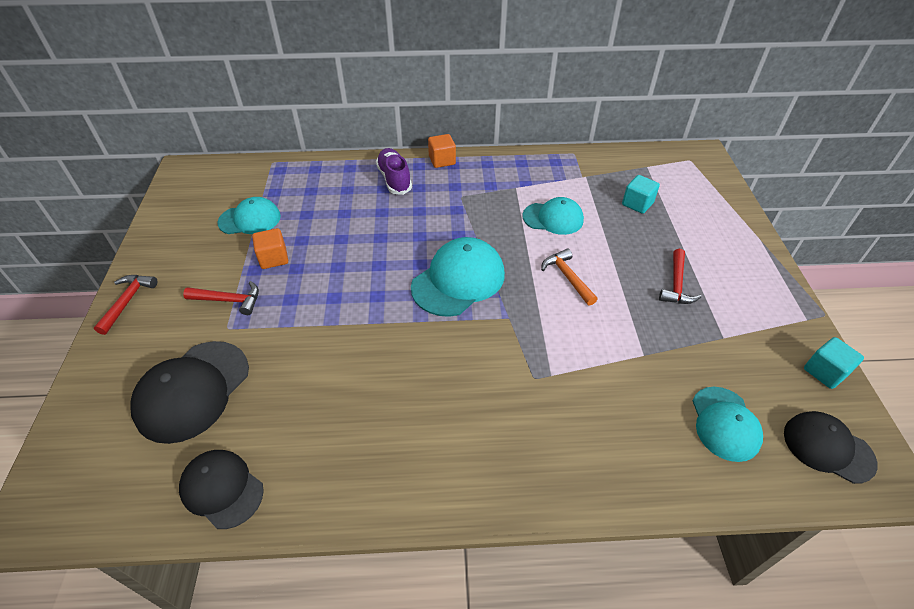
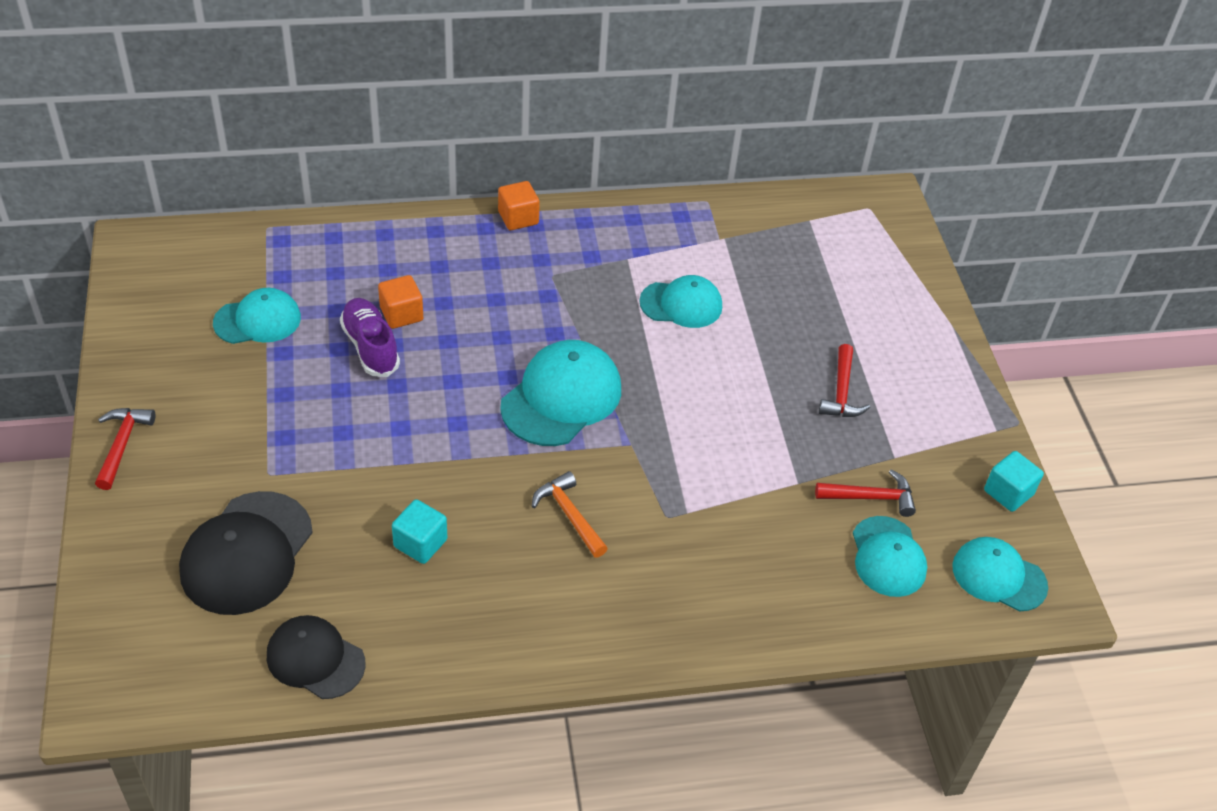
camera: 10 degrees left, 0 degrees up
(229, 300) = (261, 437): red hammer -> red hammer (871, 497)
(273, 258) = (306, 376): orange cube -> orange cube (401, 314)
(394, 179) = (453, 250): purple shoe -> purple shoe (370, 347)
(567, 277) = (703, 387): orange hammer -> orange hammer (569, 515)
(637, 204) = (795, 279): turquoise cube -> turquoise cube (420, 543)
(827, 447) = (998, 576): black cap -> turquoise cap

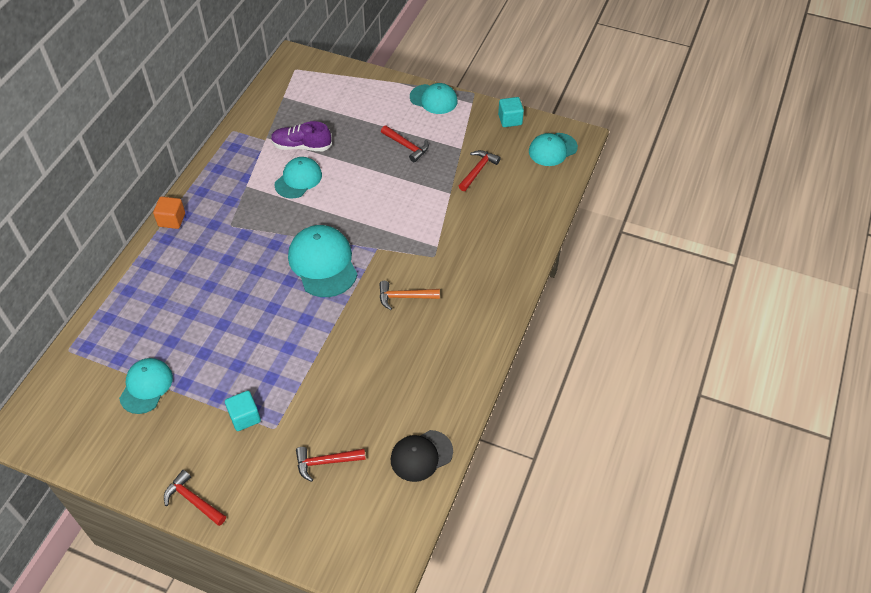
camera: 55 degrees left, 5 degrees up
(246, 553) = (326, 462): black cap -> red hammer
(370, 347) = (215, 336): purple shoe -> purple shoe (301, 146)
(401, 314) = (201, 310): orange cube -> none
(420, 543) = (377, 373): turquoise cube -> turquoise cube (245, 417)
(888, 557) = (516, 183): turquoise cap -> turquoise cap (434, 99)

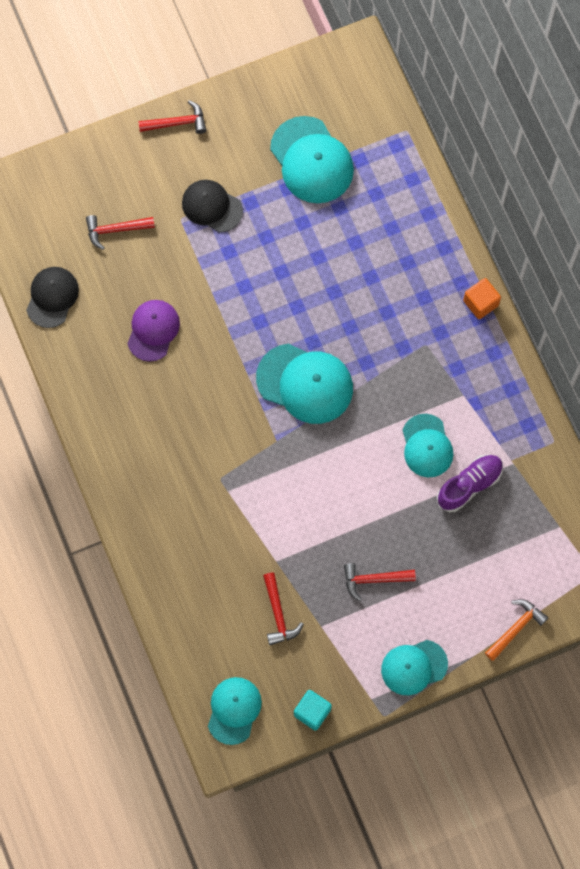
camera: 135 degrees right, 20 degrees up
(146, 386) = (312, 160): turquoise cap -> turquoise cap, size x1.52
(245, 417) = (212, 206): turquoise cube -> black cap
(326, 462) = (115, 230): red hammer -> red hammer turned 135 degrees counterclockwise
(377, 372) = (153, 330): none -> purple cap
(404, 297) = (203, 415): orange hammer -> orange hammer (516, 628)

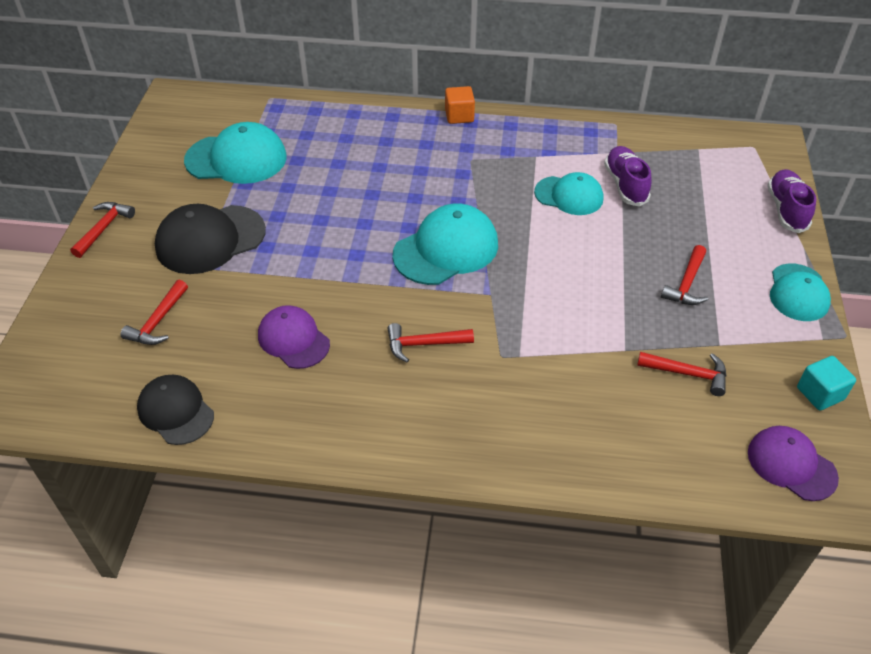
camera: 60 degrees left, 25 degrees down
(200, 420) = (424, 344): none -> red hammer
(212, 206) = (210, 239): black cap -> black cap, size x1.52
(234, 710) = (791, 464): turquoise cap -> purple cap
(516, 628) = (786, 210): orange hammer -> purple shoe

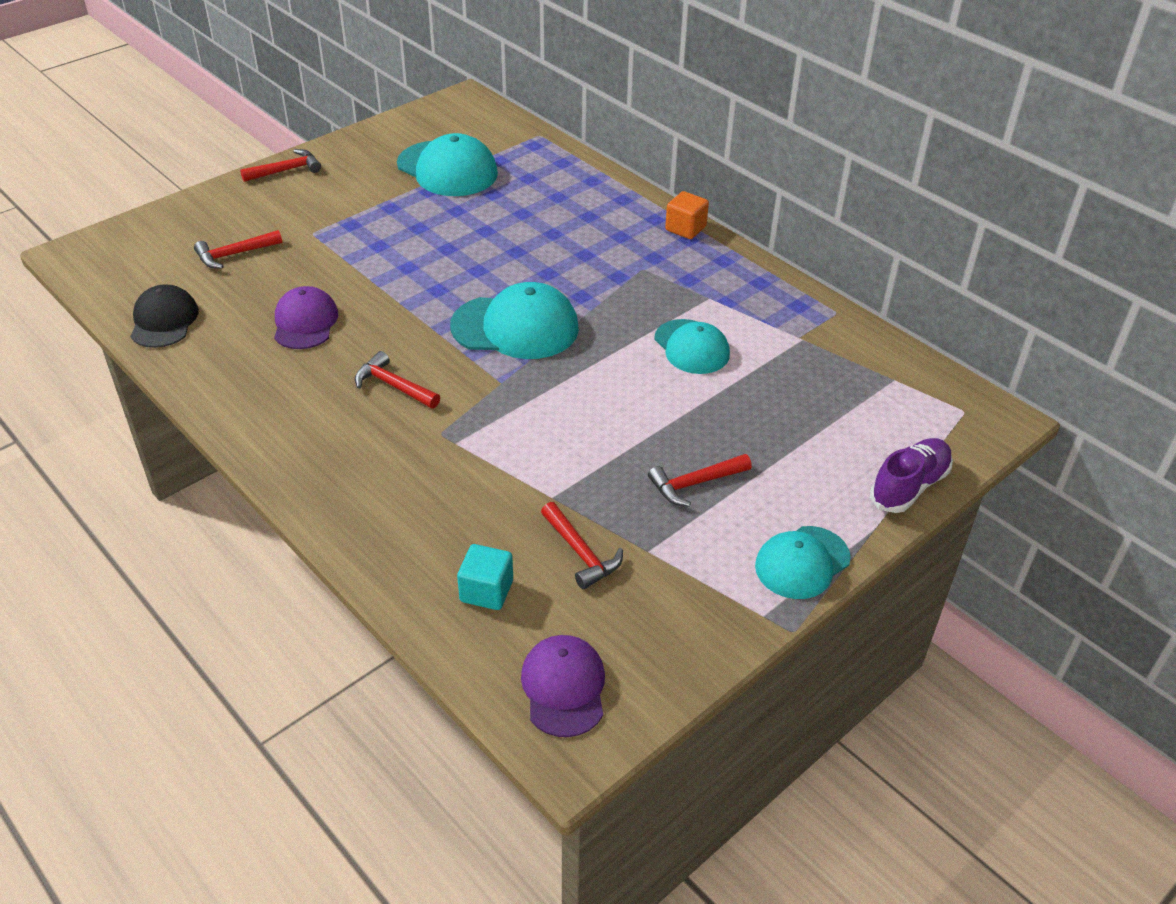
camera: 40 degrees right, 5 degrees down
(210, 239) = (346, 218): black cap -> none
(625, 185) = (763, 369): purple shoe -> none
(820, 393) = (685, 656): turquoise cube -> turquoise cube (486, 591)

